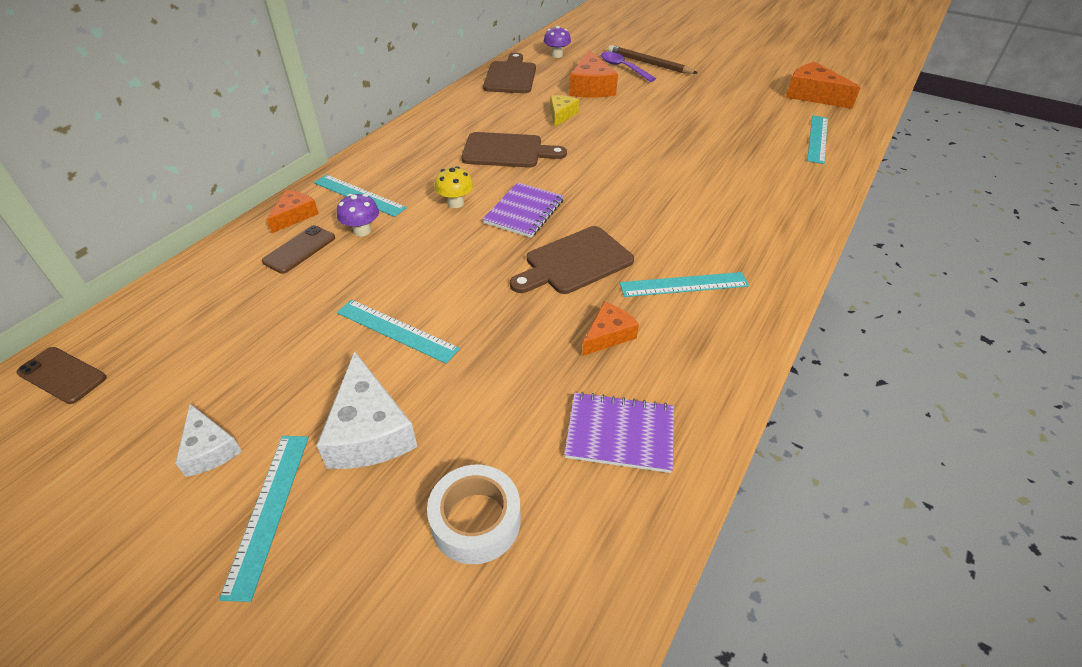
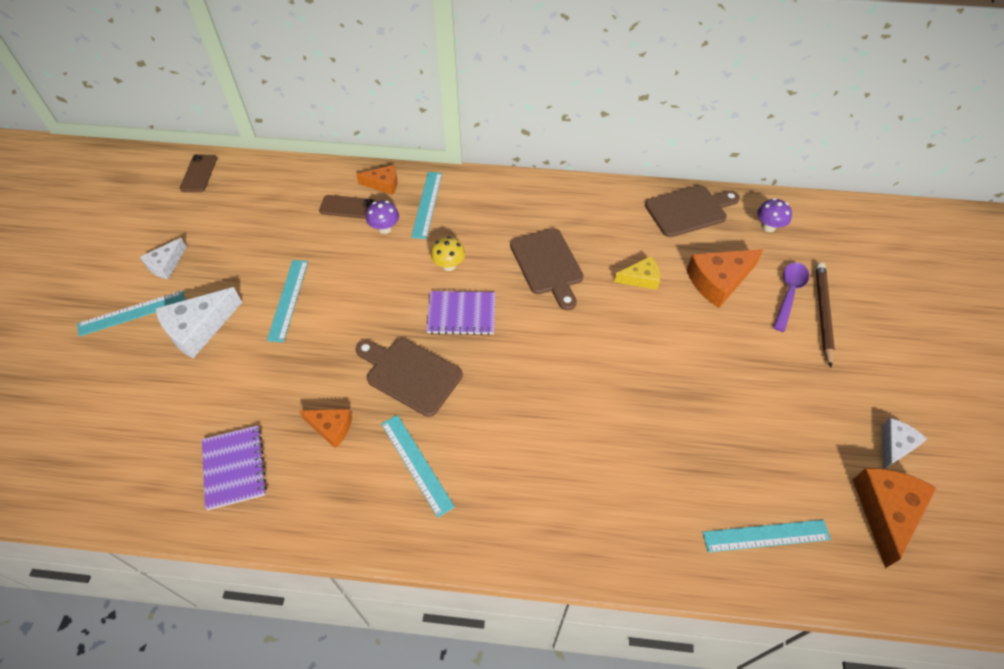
camera: 65 degrees right, 10 degrees up
(476, 520) = (146, 412): white tape -> none
(766, 77) = (895, 445): none -> white cheese

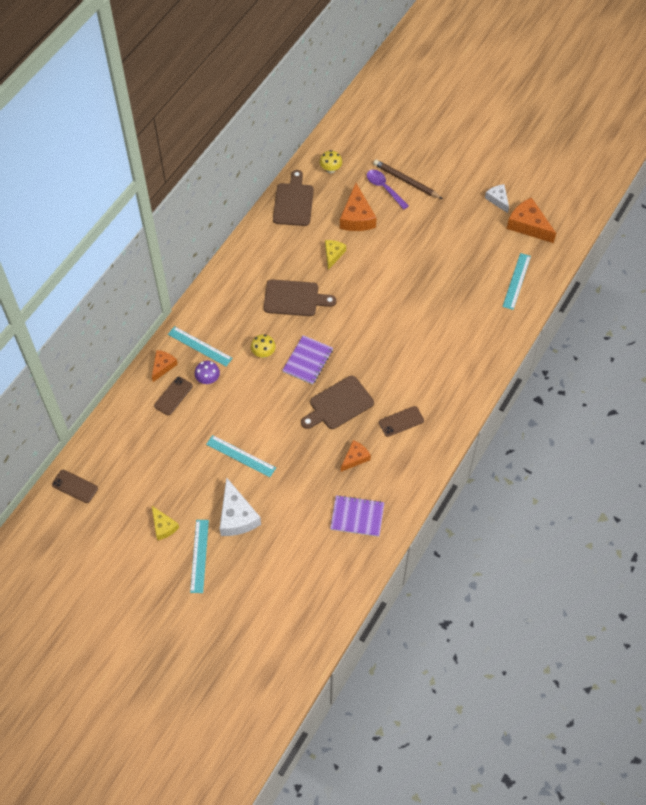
camera: 65 degrees left, 5 degrees up
(166, 264) = (163, 526): white cheese -> yellow cheese
(416, 464) = (401, 421): turquoise ruler -> brown phone
(768, 227) = (330, 169): purple mushroom -> yellow mushroom

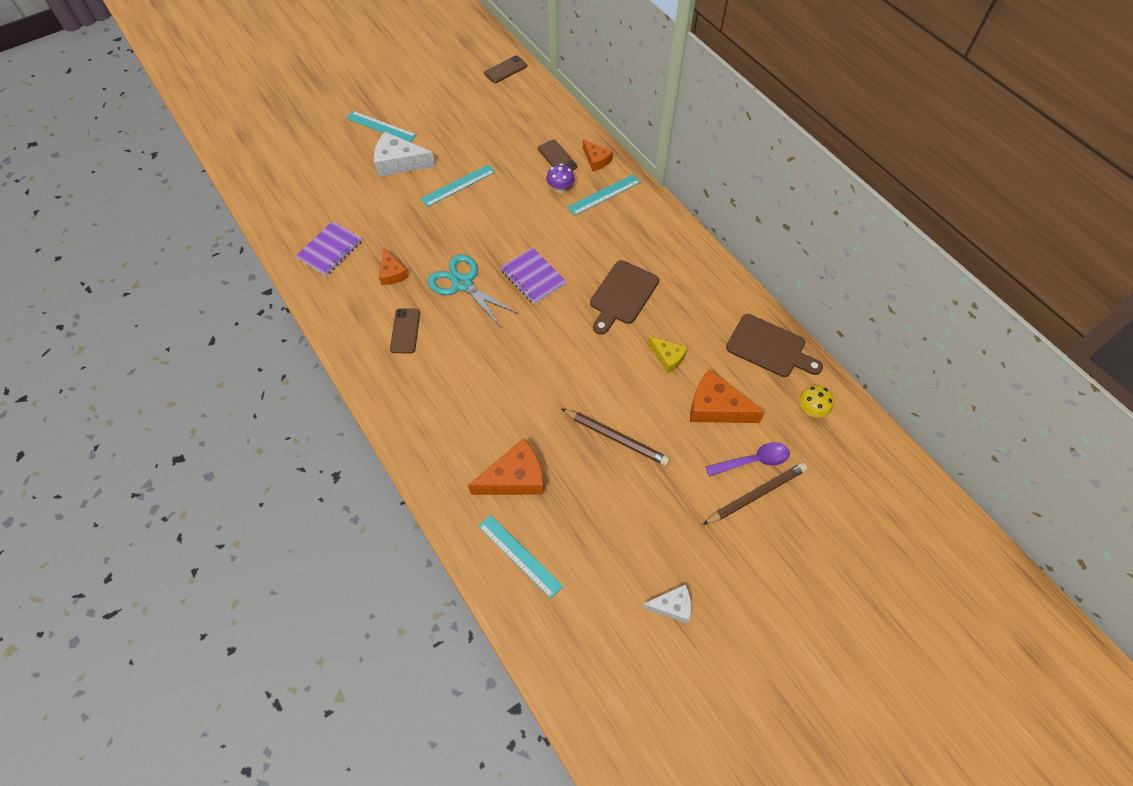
camera: 115 degrees right, 0 degrees up
(163, 526) = (426, 112): yellow cheese -> none
(263, 353) = (565, 242): yellow mushroom -> none
(339, 404) = (462, 283): brown cutting board -> turquoise scissors
(410, 261) = (616, 438): none -> brown pencil
(528, 225) = (606, 626): orange cheese -> orange cheese (515, 478)

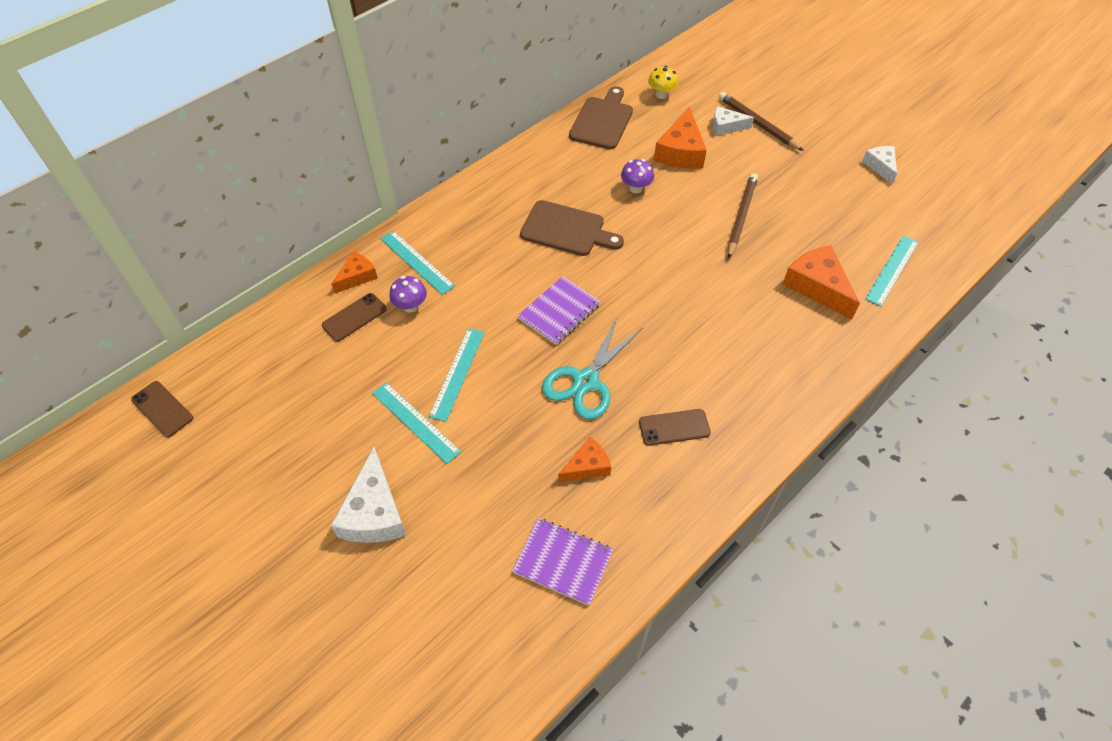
camera: 100 degrees left, 5 degrees down
(381, 126) = (291, 562): turquoise ruler -> turquoise ruler (457, 373)
(667, 357) = (636, 188): yellow cheese -> purple mushroom
(753, 461) = (726, 126): purple spoon -> white cheese

